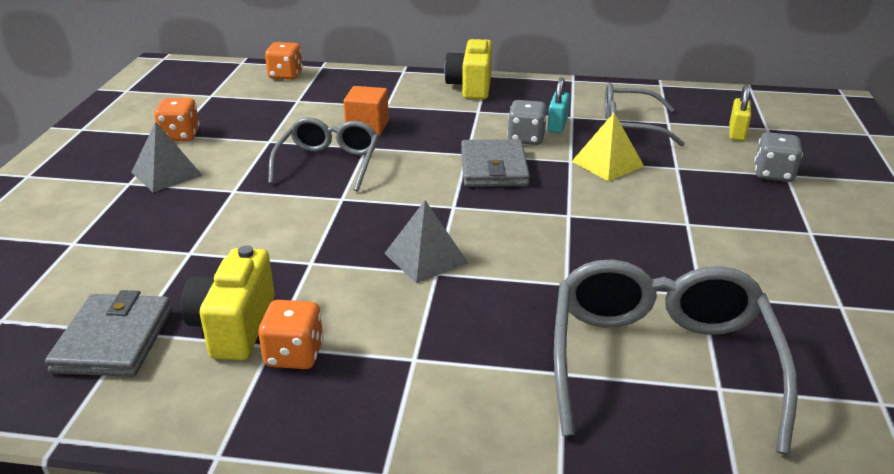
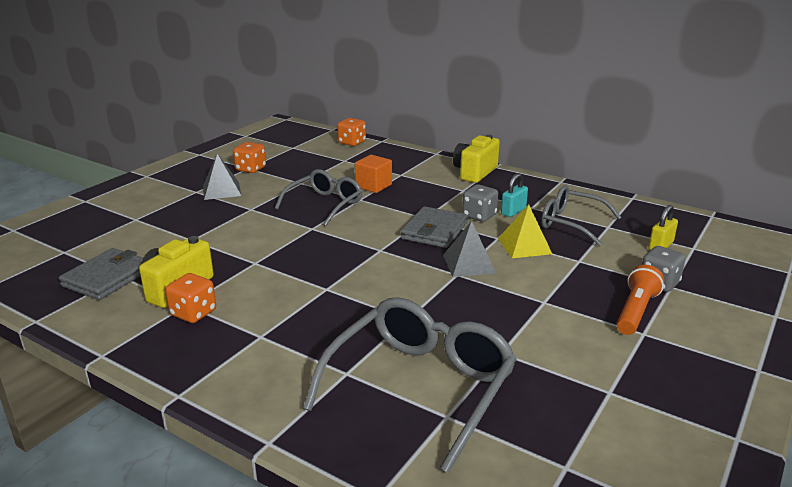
camera: 25 degrees right, 5 degrees down
(425, 258) = (328, 277): grey pyramid -> grey pyramid (469, 264)
(782, 210) = (635, 311): none -> orange flashlight

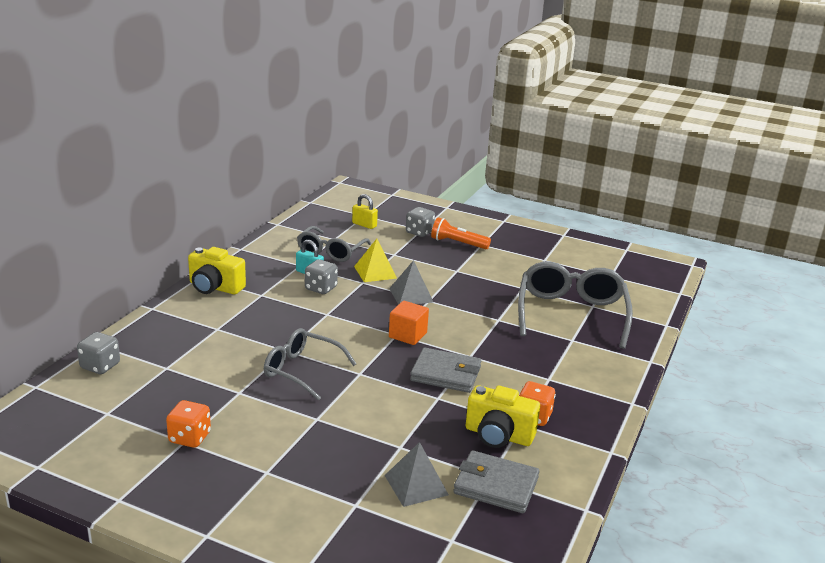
camera: 100 degrees left, 0 degrees up
(222, 190) = (263, 450): grey pyramid -> grey pyramid (416, 485)
(352, 143) = (100, 366): orange dice -> grey dice
(373, 186) = (250, 343): orange cube -> orange cube (407, 335)
(421, 386) = (571, 314): grey glasses -> grey glasses turned 75 degrees clockwise
(434, 231) = (355, 309): grey wallet -> grey wallet (445, 374)

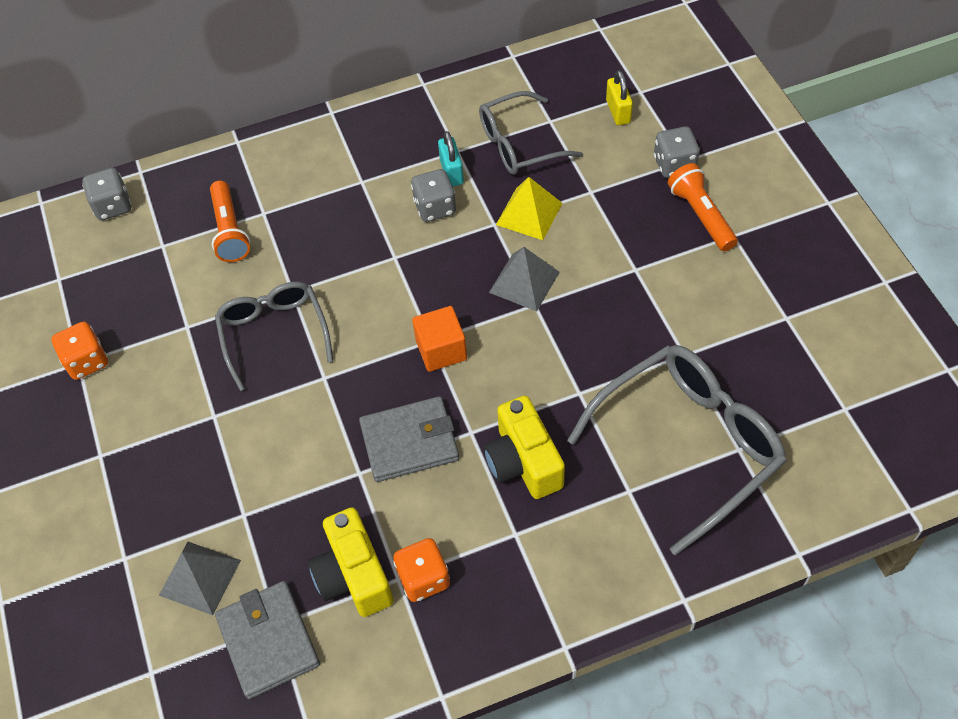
camera: 50 degrees right, 30 degrees up
(205, 343) = (230, 230): none -> orange flashlight
(215, 287) = (328, 141): yellow camera -> yellow camera (523, 462)
(445, 374) = (409, 442): grey wallet -> grey wallet turned 75 degrees counterclockwise

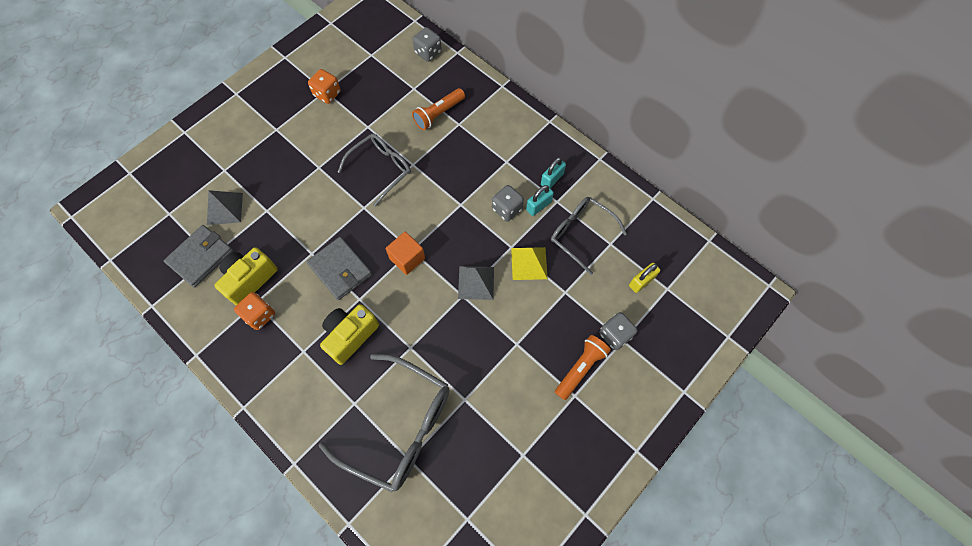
camera: 60 degrees right, 10 degrees up
(421, 143) = (552, 179): none -> turquoise padlock

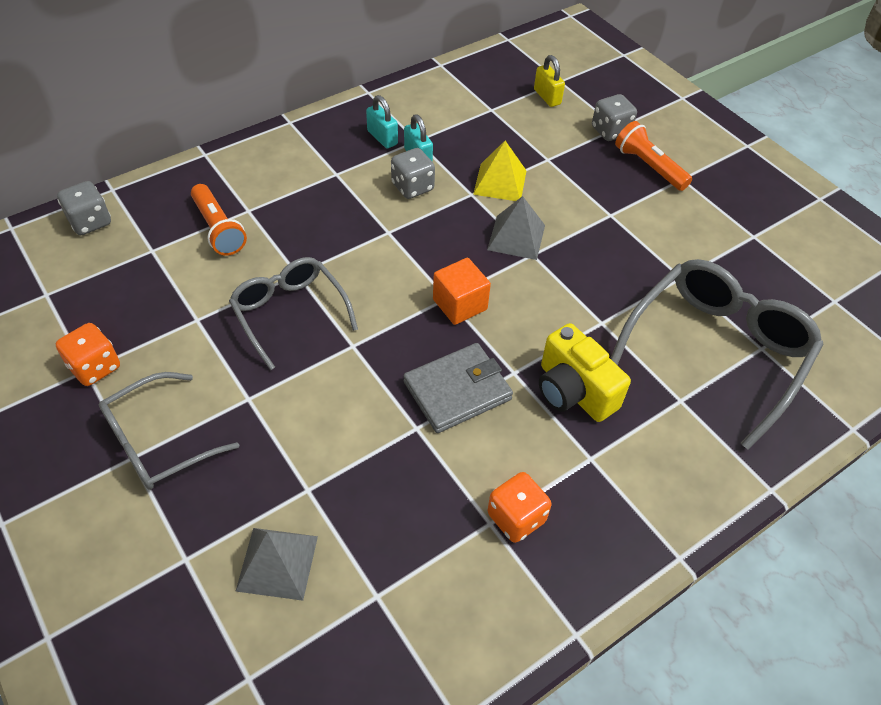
camera: 80 degrees left, 15 degrees down
(201, 257) = (373, 615): grey wallet -> none
(249, 280) = (443, 529): yellow camera -> none
(581, 234) = (470, 130): grey glasses -> grey glasses (158, 442)

